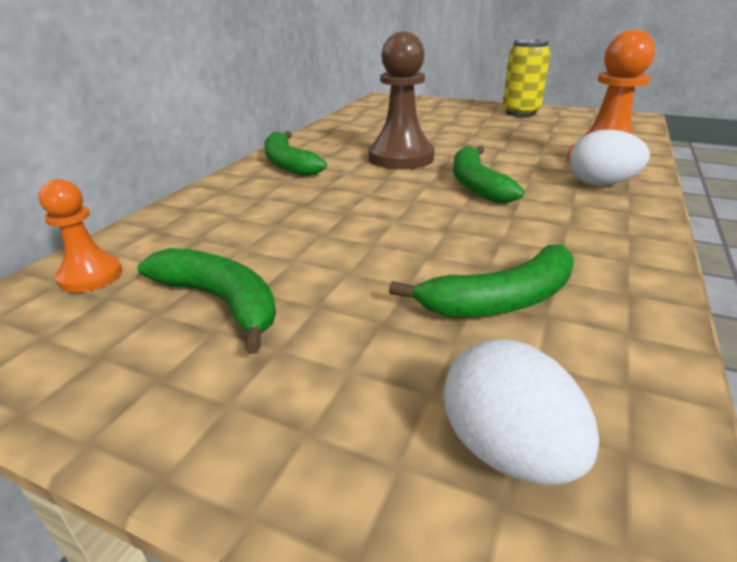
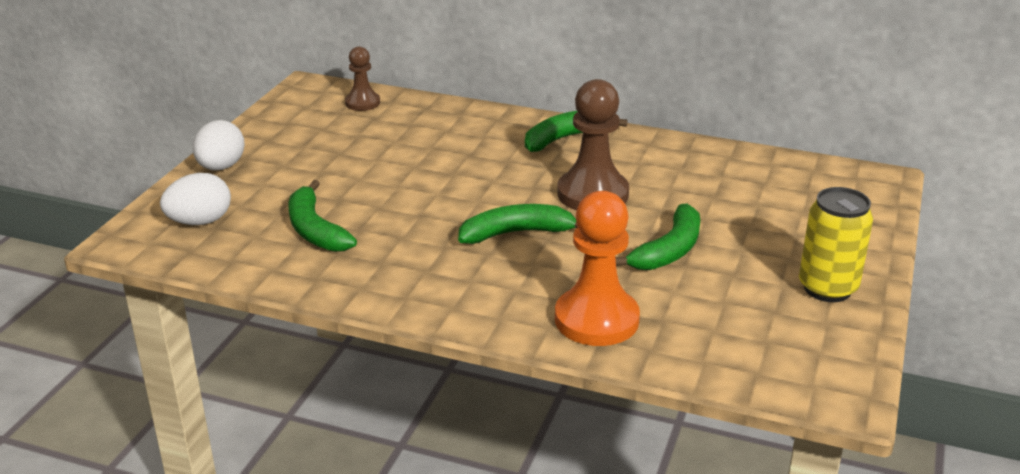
camera: 85 degrees right, 0 degrees up
(91, 276) = (362, 103): orange pawn -> brown pawn
(221, 302) = (328, 144): green banana -> green banana (668, 250)
(600, 184) = (523, 305): white egg -> white egg (221, 167)

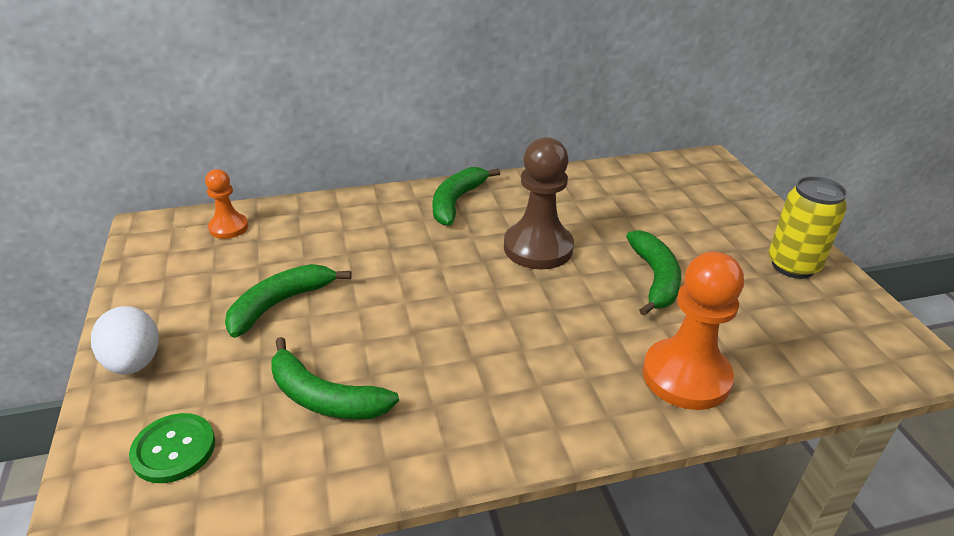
camera: 35 degrees left, 5 degrees up
(200, 222) = (174, 449): white egg -> green button
(362, 103) = (228, 227): brown pawn -> orange pawn
(517, 233) = (522, 314): green banana -> green banana (280, 304)

